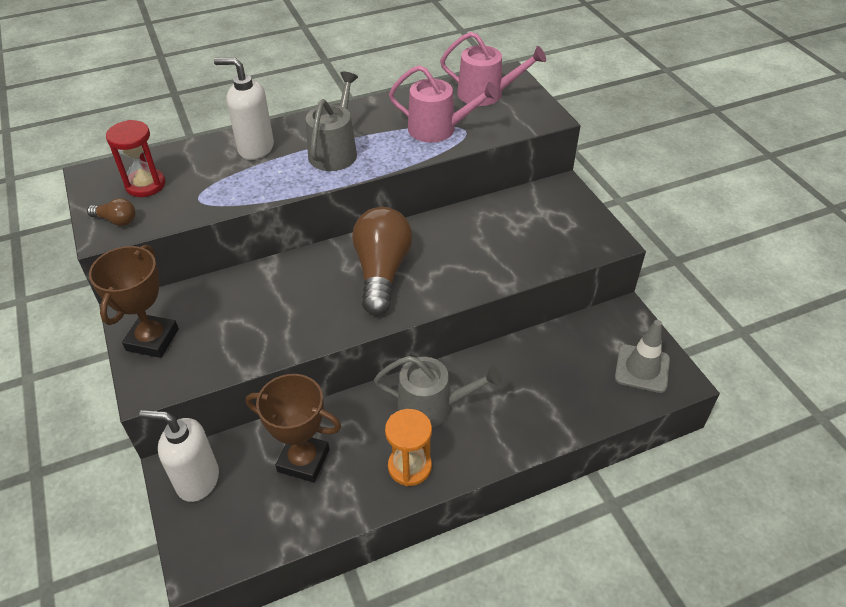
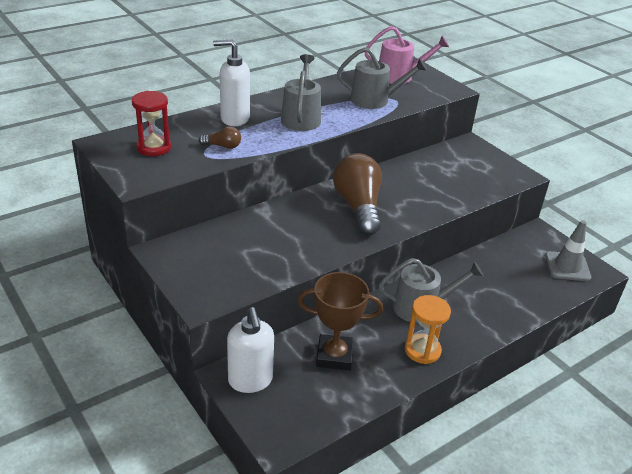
camera: 15 degrees left, 10 degrees down
(116, 220) = (142, 173): brown light bulb -> brown light bulb (222, 146)
(152, 340) = (189, 268): brown trophy -> none
(197, 480) = (250, 381): white soap dispenser -> white soap dispenser turned 105 degrees counterclockwise
(438, 129) = (374, 100): pink watering can -> grey watering can

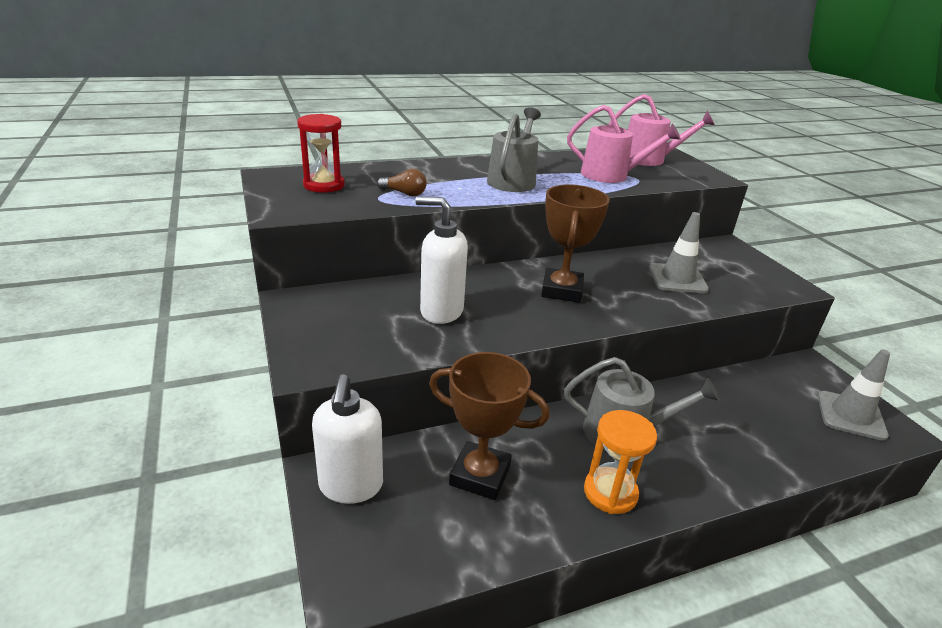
camera: 15 degrees right, 5 degrees down
(234, 118) = (433, 172): white soap dispenser -> white soap dispenser (441, 311)
(358, 207) = (562, 290): brown light bulb -> brown trophy
(374, 100) = (610, 175): grey watering can -> pink watering can
(439, 182) = (677, 279): none -> grey traffic cone

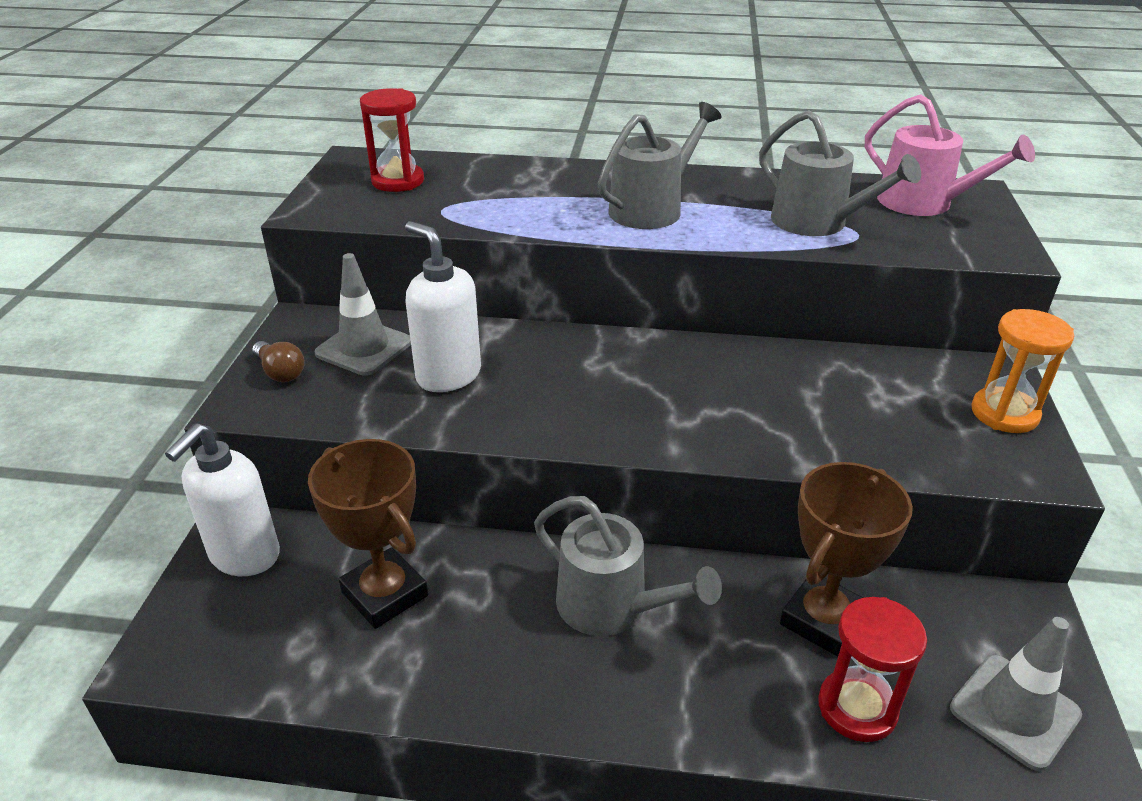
camera: 30 degrees right, 5 degrees up
(404, 193) = (480, 207): brown light bulb -> brown light bulb (280, 372)
(562, 290) = (635, 384): brown trophy -> brown trophy (823, 620)
(610, 175) = (817, 223): pink watering can -> grey watering can
(610, 492) = (518, 674): orange hourglass -> orange hourglass (1004, 413)
(677, 279) = (836, 408): grey traffic cone -> grey traffic cone (364, 348)
(789, 441) = (857, 708): none -> red hourglass

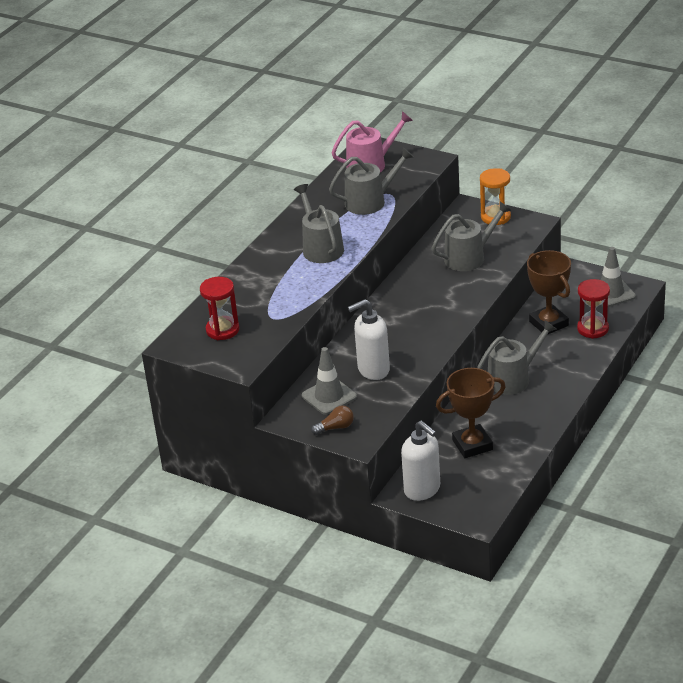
camera: 65 degrees left, 0 degrees up
(845, 409) = (469, 257): none -> grey watering can

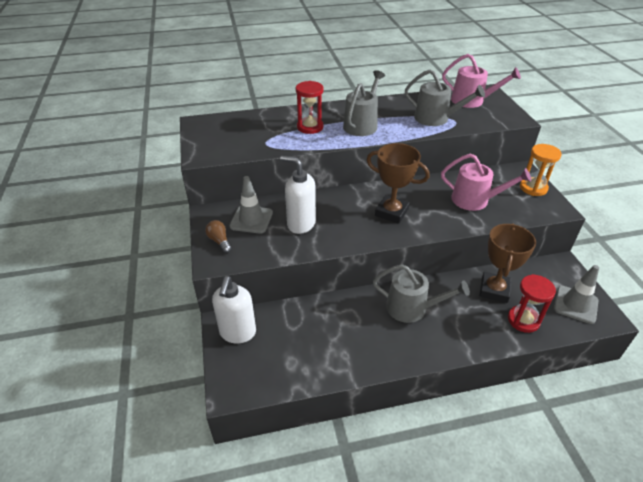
camera: 45 degrees right, 5 degrees up
(222, 330) = (231, 131): red hourglass -> red hourglass (310, 127)
(335, 427) = (219, 241): brown light bulb -> brown light bulb turned 150 degrees counterclockwise
(469, 257) = (475, 200): grey watering can -> pink watering can
(472, 445) = (314, 331): brown trophy -> brown trophy (391, 212)

